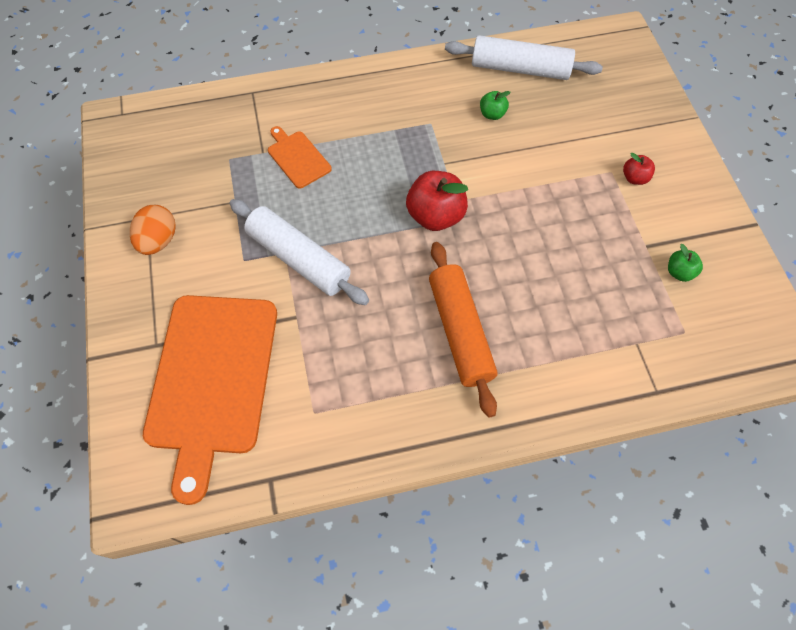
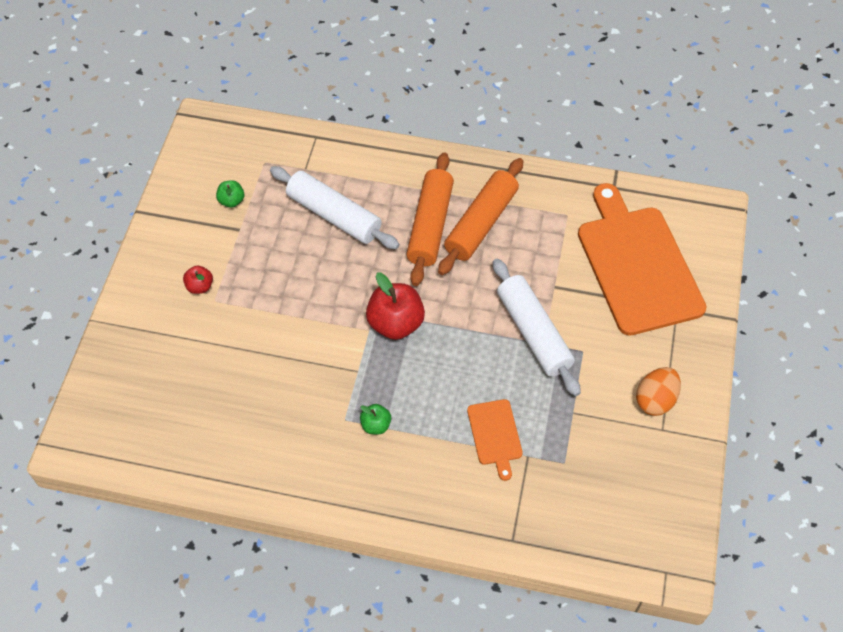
camera: 155 degrees left, 5 degrees down
(212, 380) = (637, 265): orange cutting board -> orange cutting board turned 45 degrees counterclockwise
(406, 358) = (481, 223): none -> orange rolling pin
(492, 114) = (279, 404): green apple -> green apple (376, 425)
(520, 69) = (213, 446): white rolling pin -> white rolling pin (334, 215)

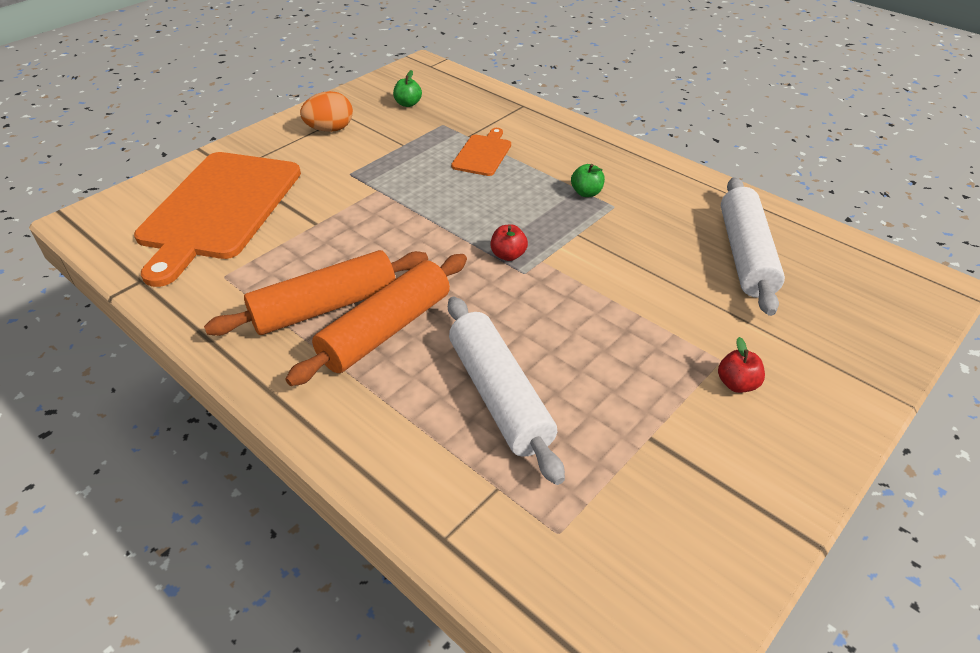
camera: 150 degrees left, 15 degrees down
(231, 201) = (645, 488): green apple -> green apple (408, 104)
(395, 323) = (508, 255): red apple -> red apple, size x0.52
(533, 333) = (377, 199): white rolling pin -> white rolling pin (745, 255)

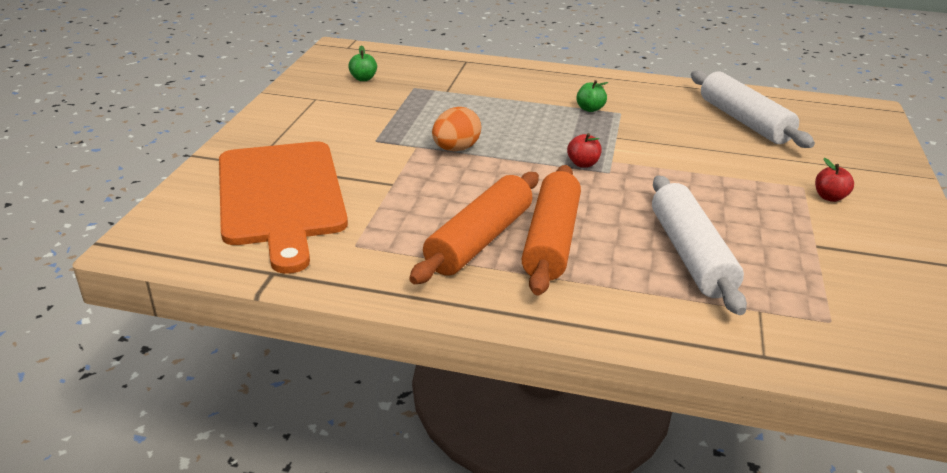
camera: 30 degrees left, 10 degrees down
(330, 129) = (313, 112): orange egg -> orange egg (455, 149)
(483, 154) = (475, 101): orange cutting board -> none
(499, 396) = (690, 255): white rolling pin -> white rolling pin turned 45 degrees clockwise

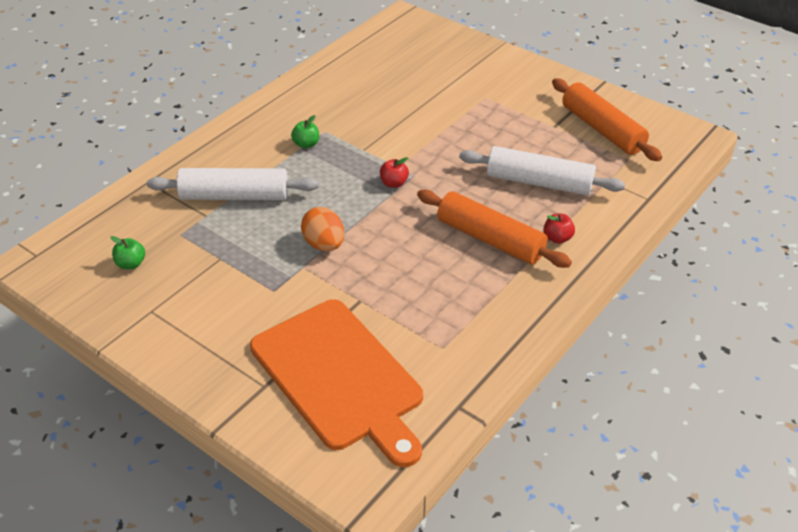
camera: 65 degrees left, 10 degrees up
(281, 196) = (340, 377): orange cutting board -> orange cutting board turned 45 degrees clockwise
(479, 240) = (471, 276): orange rolling pin -> orange rolling pin (602, 129)
(744, 121) = (381, 78): white rolling pin -> white rolling pin (234, 196)
(829, 197) = (504, 93): red apple -> red apple (557, 238)

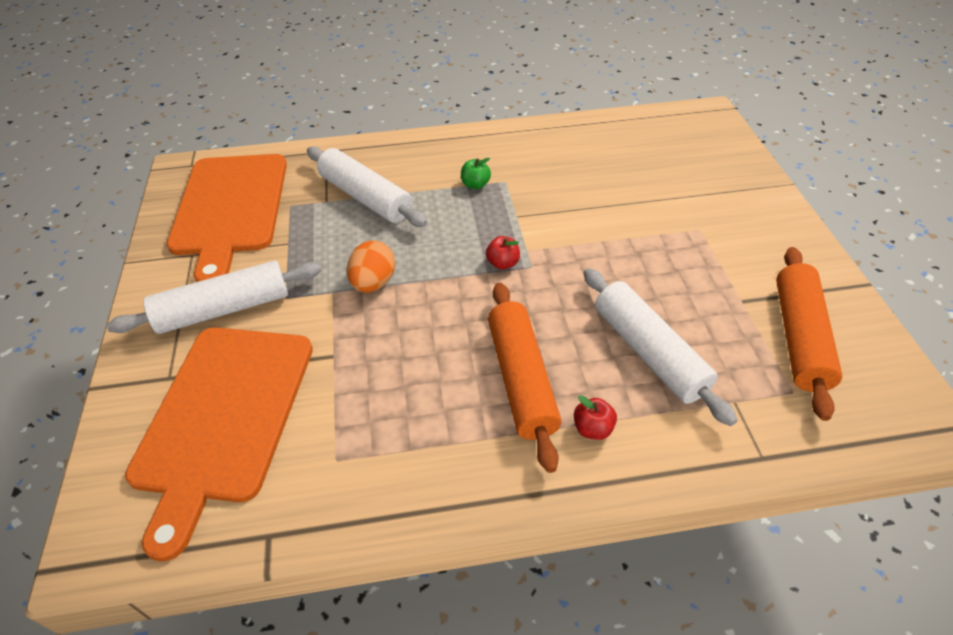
camera: 45 degrees right, 5 degrees up
(131, 264) = (230, 208): green apple -> orange cutting board
(238, 325) = (224, 309): none -> white rolling pin

